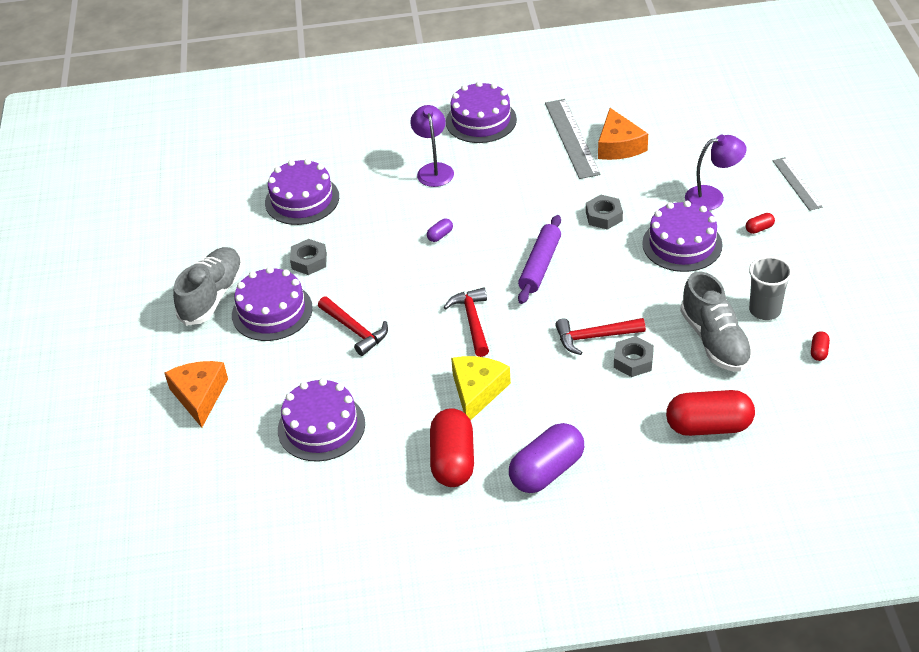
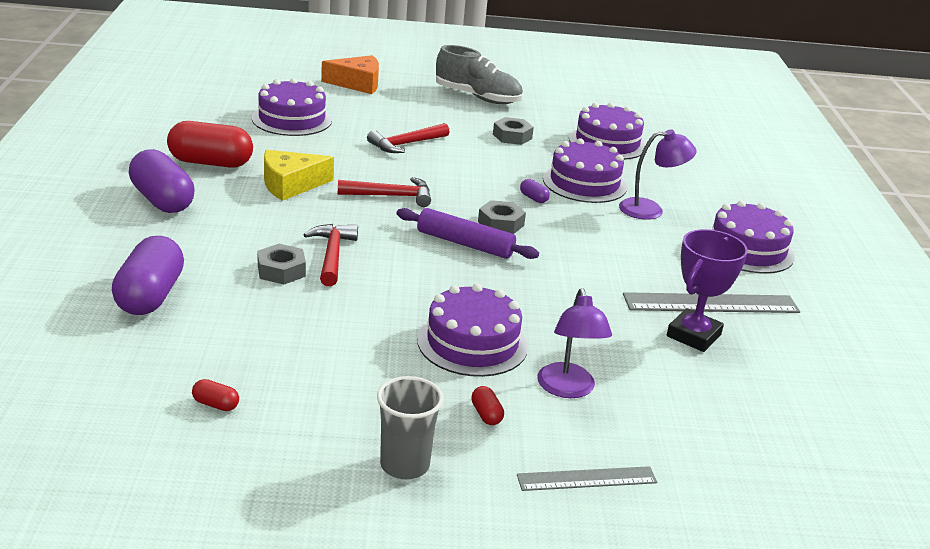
camera: 90 degrees right, 15 degrees down
(272, 311) = (448, 116): purple cake -> purple cake (584, 183)
(477, 391) = (291, 185): yellow cheese -> yellow cheese turned 135 degrees clockwise
(604, 216) = (543, 298): grey nut -> grey nut (500, 223)
(619, 145) = (693, 335): orange cheese -> purple trophy
(708, 426) = (150, 296): red capsule -> purple capsule
(715, 341) = (282, 329): grey shoe -> none
(765, 310) = (317, 379): grey cup -> grey cup (404, 465)

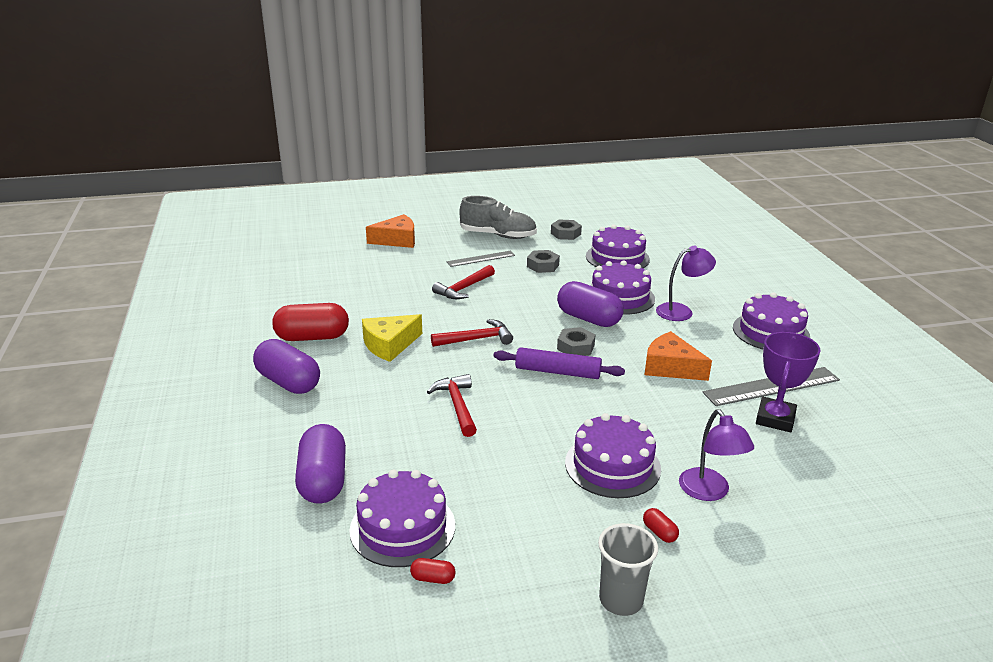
camera: 10 degrees left, 0 degrees up
(281, 271) = (423, 430): grey nut -> grey nut (565, 234)
(292, 119) = (360, 283): purple cake -> purple cake (402, 527)
(533, 198) = (588, 319): purple capsule -> purple capsule, size x2.41
(587, 479) = (770, 575): grey ruler -> grey ruler (481, 259)
(601, 263) = (671, 367): none -> orange cheese

